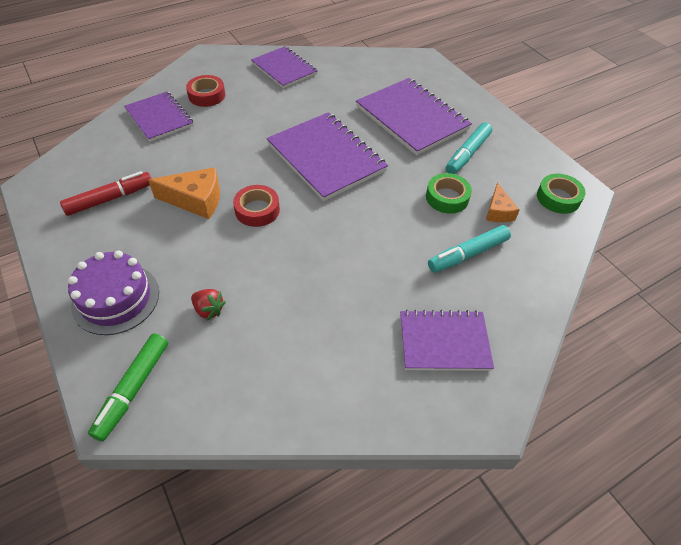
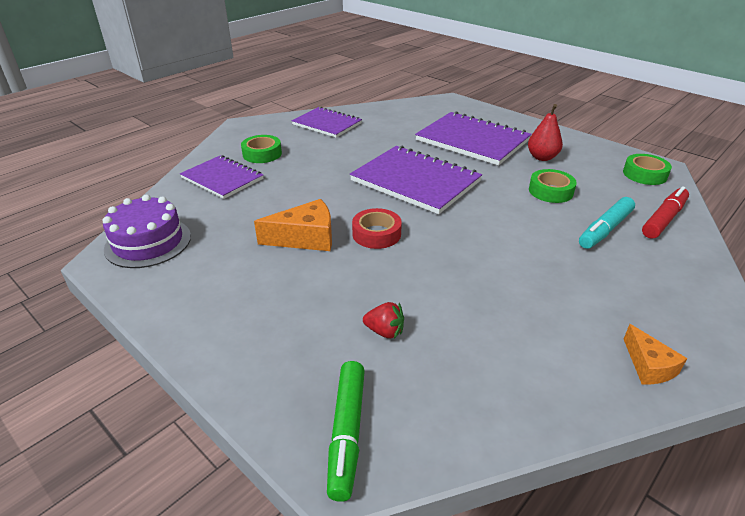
camera: 15 degrees left, 15 degrees down
(110, 199) = (207, 254): red marker -> red marker (663, 219)
(116, 298) = (269, 345): purple cake -> purple cake (148, 242)
(207, 95) = (262, 154): red tape -> green tape
(444, 341) = (643, 304): purple notebook -> none
(467, 154) = (542, 157): turquoise marker -> red pear
(498, 211) = (603, 193): orange cheese -> orange cheese (648, 366)

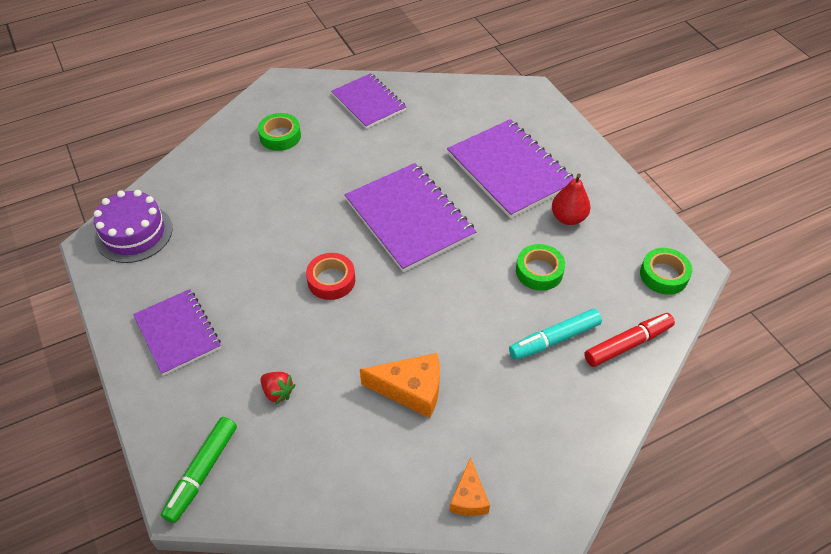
camera: 20 degrees right, 15 degrees up
(222, 178) = (228, 164): purple notebook -> purple notebook (178, 333)
(305, 238) = (266, 267): orange cheese -> orange cheese (411, 390)

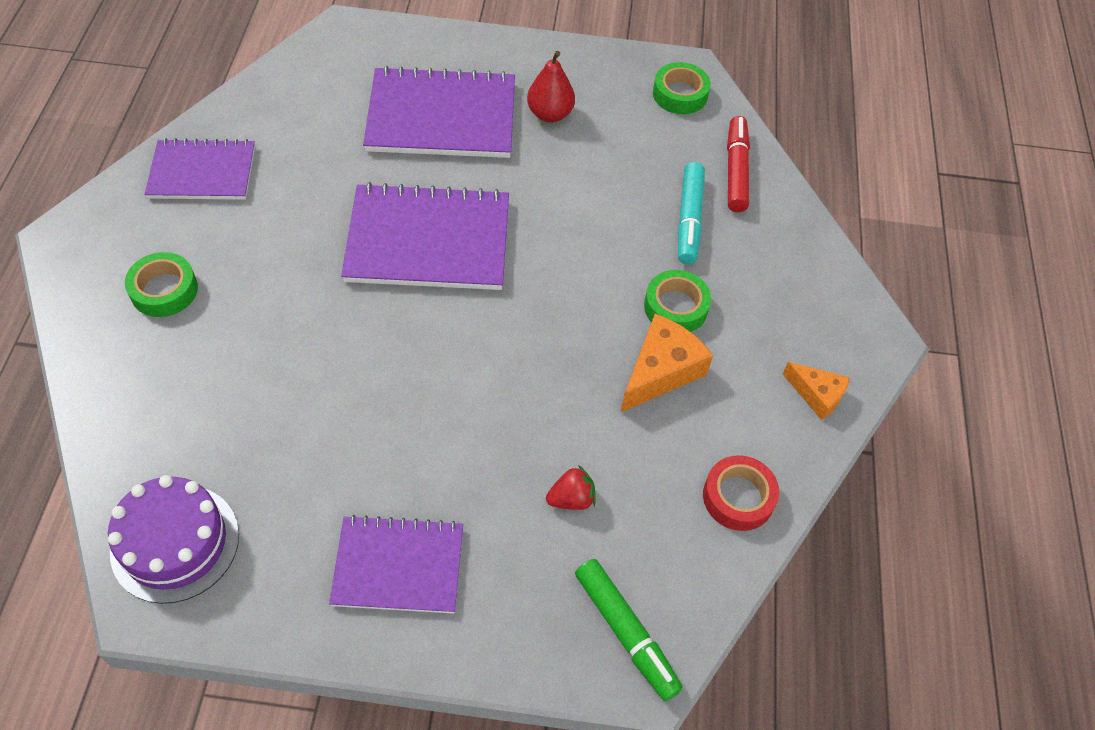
camera: 60 degrees left, 5 degrees up
(331, 280) = (454, 363): red tape -> red tape (738, 497)
(539, 271) = (598, 179): green tape -> green tape (675, 307)

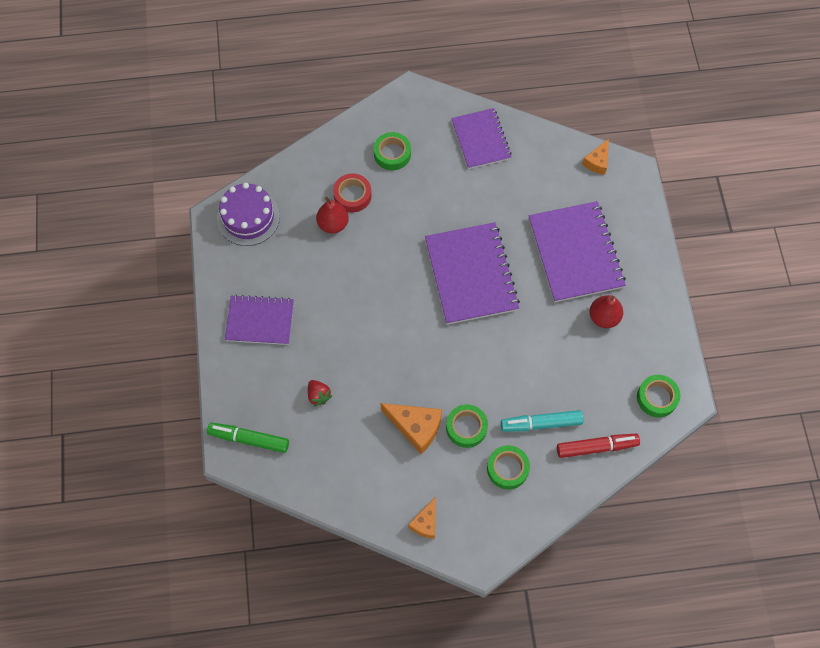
camera: 80 degrees right, 10 degrees up
(255, 406) = (333, 224): none -> red pear
(310, 58) = (597, 162): none -> orange cheese
(398, 566) = (260, 321): purple notebook -> purple notebook turned 75 degrees counterclockwise
(626, 632) = (249, 439): green marker -> green marker turned 60 degrees clockwise
(738, 497) = (342, 485): red tape -> red tape (352, 195)
(749, 274) = (507, 469): none -> green tape

